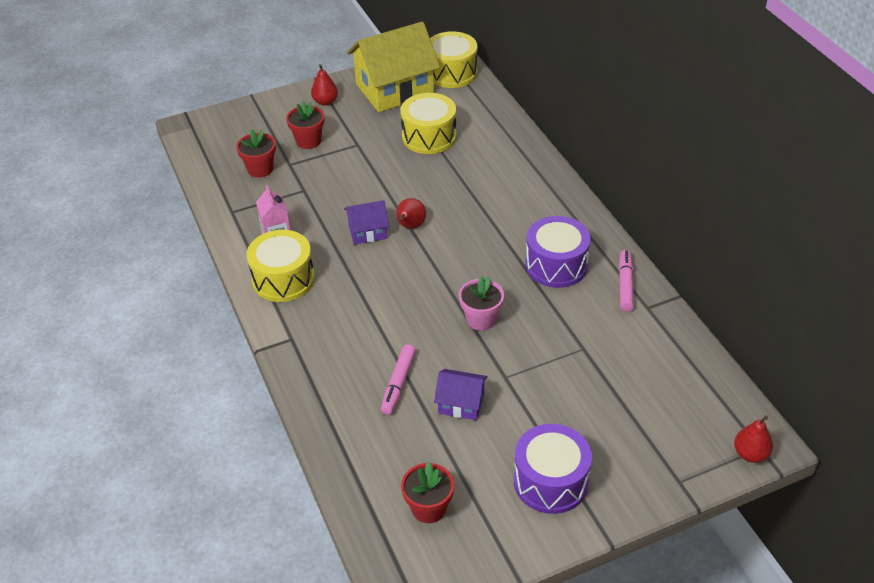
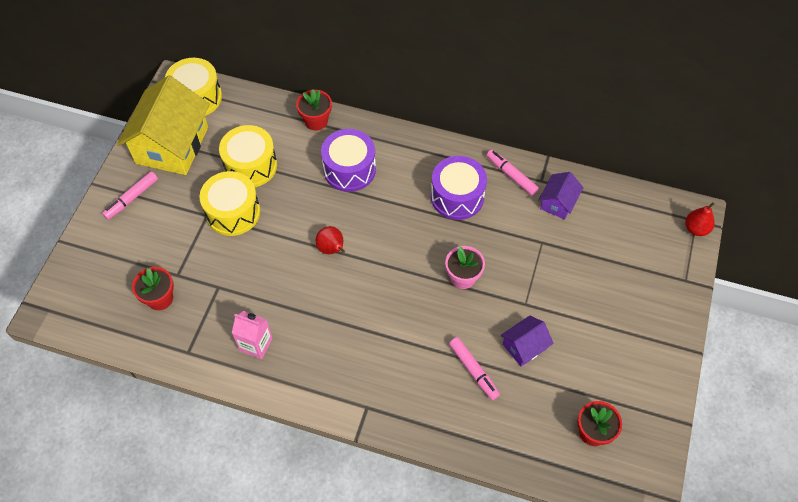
camera: 50 degrees left, 15 degrees up
(283, 279) = (301, 369): yellow drum -> yellow drum (233, 212)
(308, 141) = (165, 243): red flower pot -> red flower pot (316, 121)
(325, 102) = (131, 198): red pear -> pink marker
(367, 231) = (309, 279): purple house -> purple house (558, 203)
(550, 481) = (629, 347): purple drum -> purple drum (349, 169)

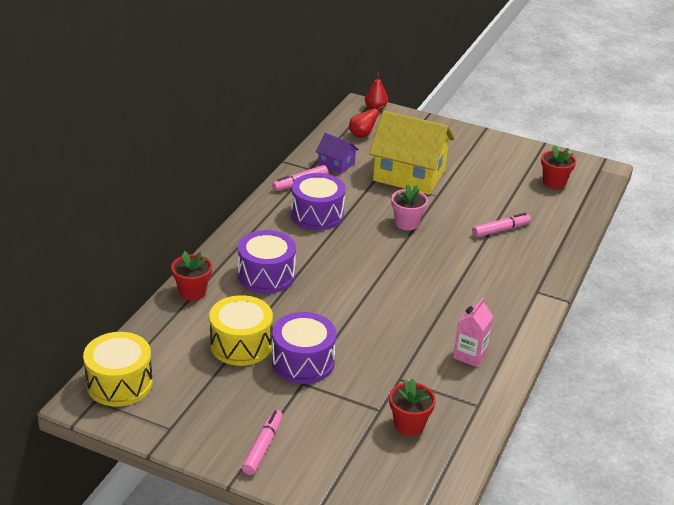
camera: 85 degrees left, 25 degrees down
(131, 198) = (263, 447): pink marker -> pink marker turned 120 degrees counterclockwise
(172, 145) = (189, 408): yellow house -> yellow house (409, 175)
(233, 212) = (303, 362): yellow drum -> purple drum
(332, 249) = (363, 296): red pear -> red pear (362, 135)
(524, 346) = (478, 202): purple house -> none

